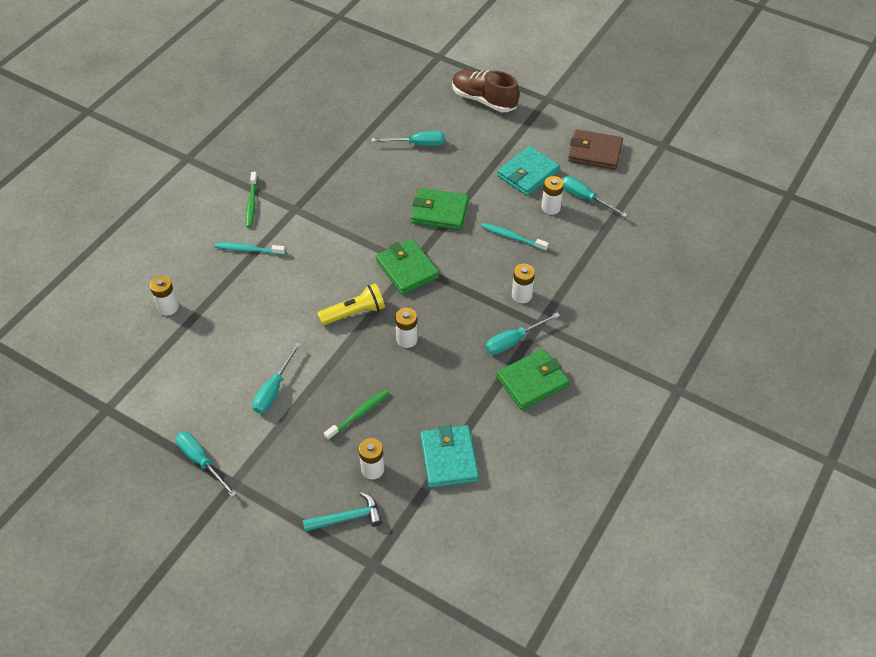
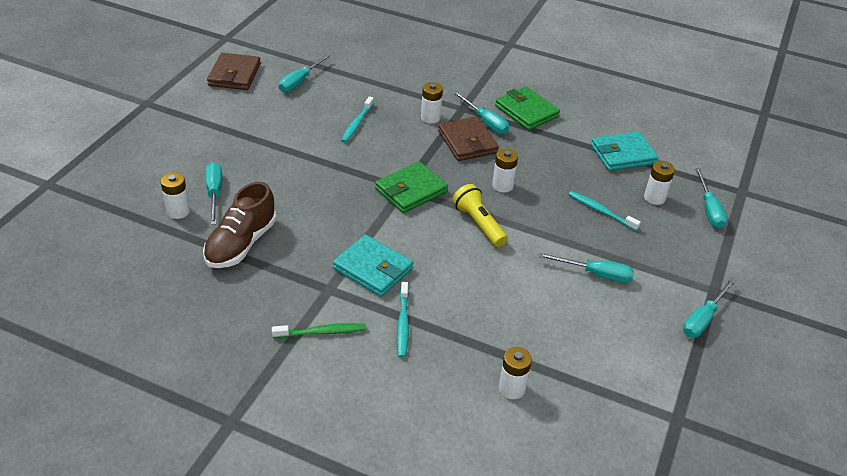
camera: 100 degrees left, 10 degrees down
(347, 518) = (709, 209): turquoise hammer -> turquoise screwdriver
(358, 414) = (601, 211): green toothbrush -> turquoise toothbrush
(439, 212) = (325, 172): green wallet -> none
(478, 320) = (467, 142): none -> brown wallet
(484, 100) = (141, 146): brown shoe -> brown shoe (241, 244)
(528, 173) = (265, 115): turquoise wallet -> turquoise wallet (373, 269)
(550, 207) = (314, 101): white battery -> white battery (178, 211)

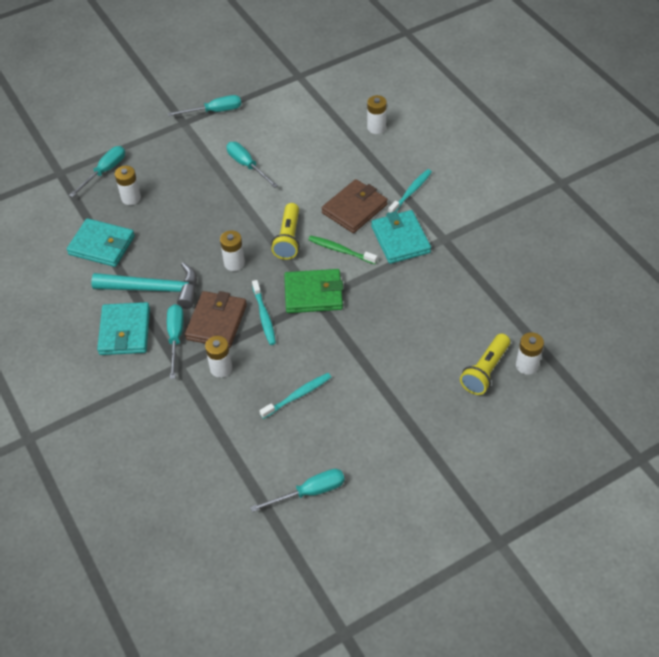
camera: 140 degrees left, 10 degrees up
(214, 193) = (485, 371): turquoise screwdriver -> yellow flashlight
(234, 75) = (375, 544): brown wallet -> brown wallet (354, 209)
(241, 244) = (488, 307): brown shoe -> none
(322, 332) = (470, 210): green toothbrush -> green toothbrush (340, 250)
(526, 111) = (125, 331): green wallet -> turquoise wallet
(541, 143) = (154, 289): none -> turquoise hammer
(601, 211) = (185, 206): turquoise toothbrush -> turquoise toothbrush (264, 316)

